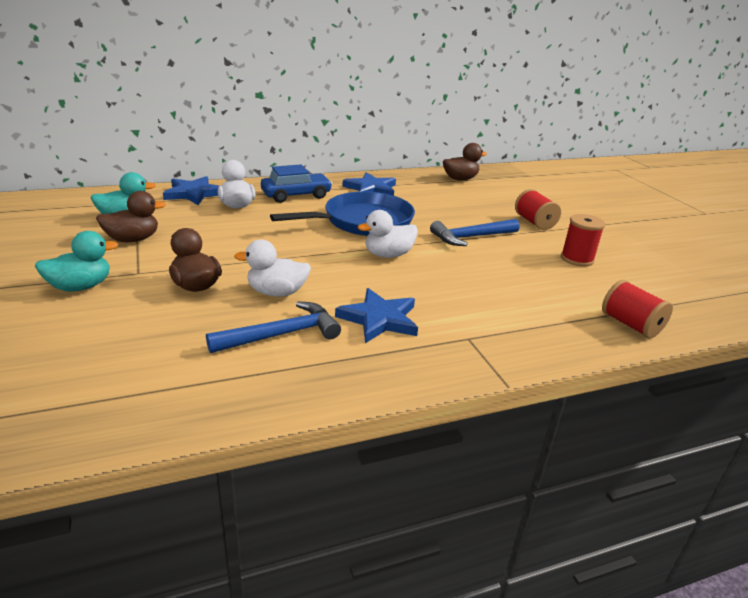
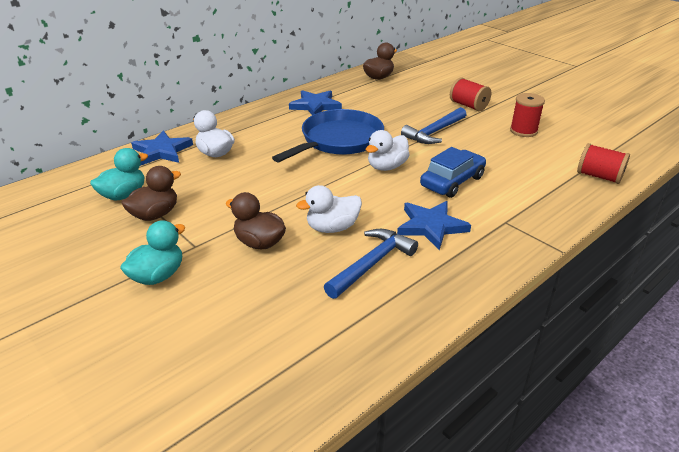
camera: 20 degrees left, 5 degrees up
(296, 195) = (258, 129): blue car -> blue car (452, 182)

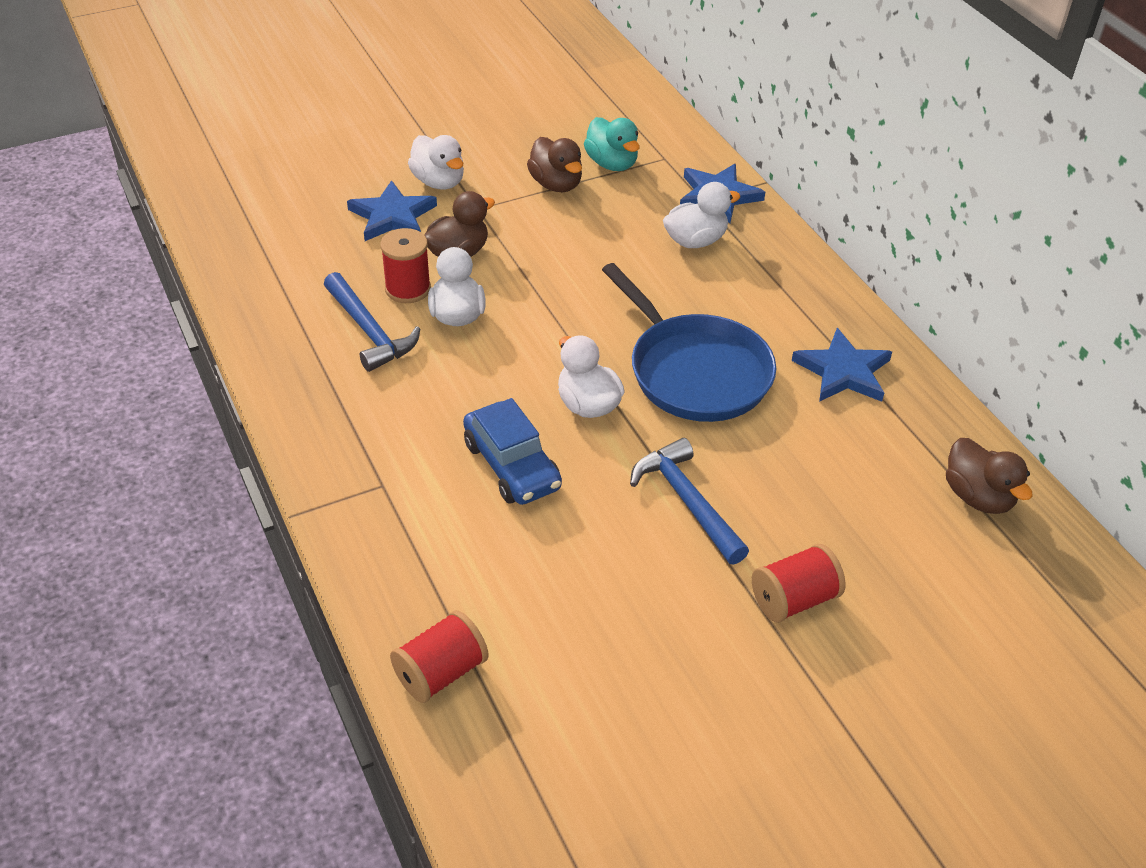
camera: 105 degrees right, 10 degrees up
(158, 276) = (439, 182): turquoise duck -> white duck
(431, 226) = (413, 404): blue star -> blue star (392, 216)
(523, 131) = (650, 643): red spool -> red spool (408, 289)

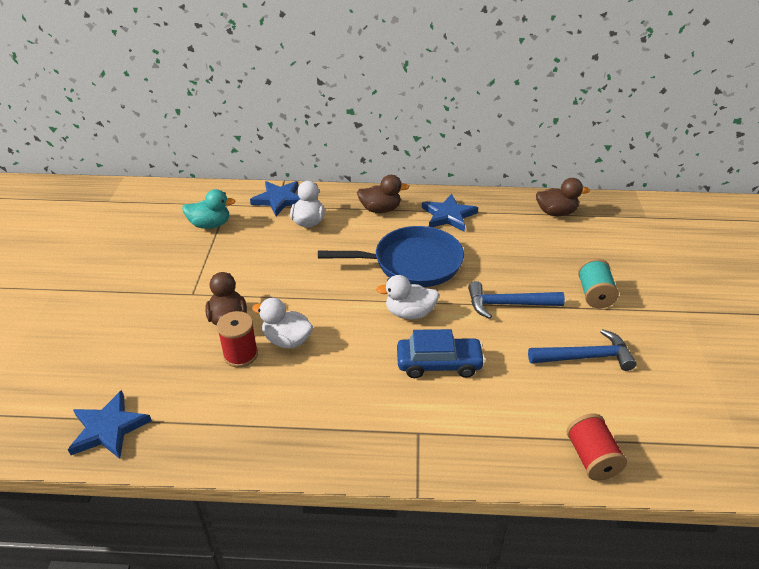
camera: 60 degrees left, 5 degrees down
(370, 332) = (267, 389): blue hammer -> blue hammer (586, 357)
(392, 216) = (158, 336): blue star -> blue star (108, 428)
(439, 182) = (146, 302): white duck -> none
(556, 184) = (205, 253): brown duck -> brown duck (380, 209)
(794, 599) = (594, 294): red spool -> turquoise spool

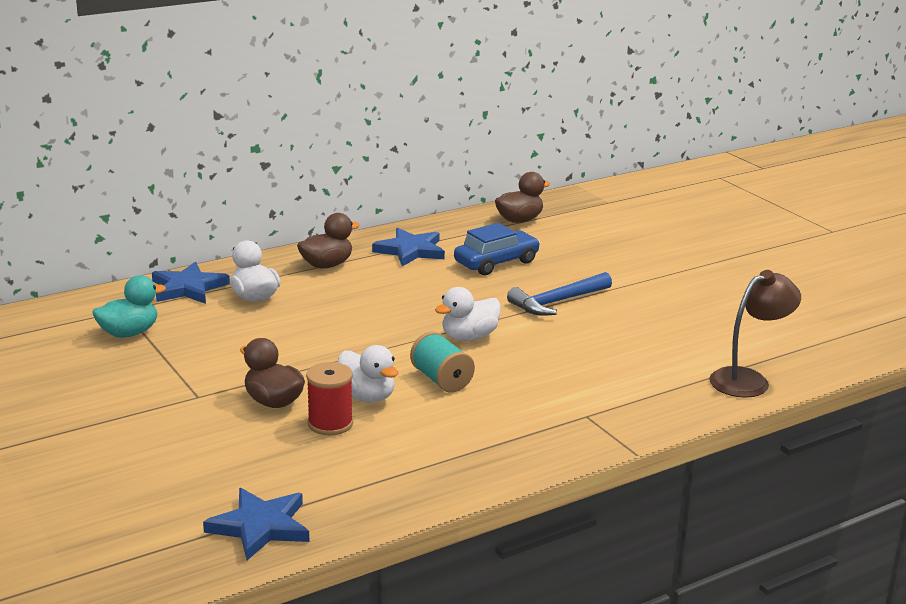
camera: 35 degrees left, 15 degrees down
(287, 340) = (366, 397): white duck -> white duck turned 120 degrees counterclockwise
(412, 263) = (421, 299): blue pan -> none
(439, 364) = (545, 364): blue car -> blue car (496, 262)
(586, 357) = (670, 317): blue hammer -> none
(591, 458) = (748, 380): red spool -> brown lamp
(594, 294) = (627, 272): turquoise spool -> turquoise spool (441, 380)

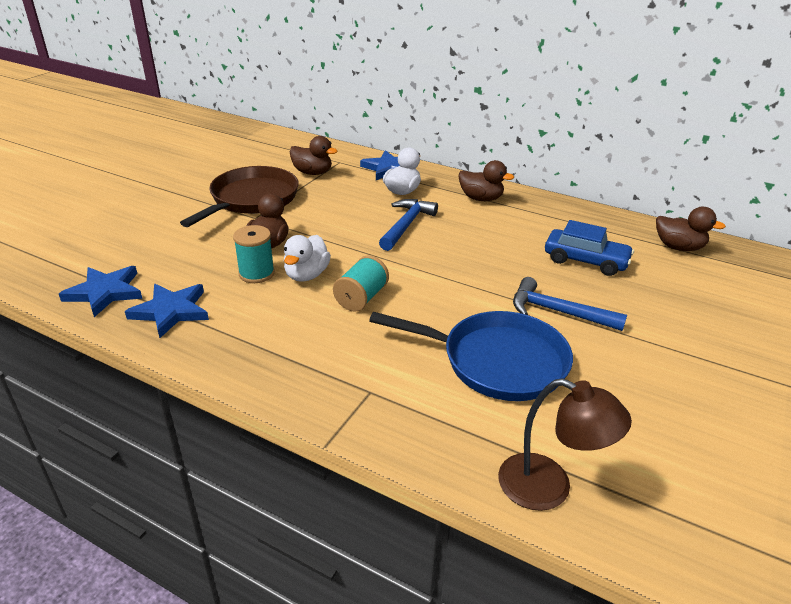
camera: 60 degrees right, 10 degrees up
(129, 333) = (312, 172): turquoise duck -> brown duck
(146, 388) = (251, 199): none -> brown pan
(330, 424) = (256, 273): red spool -> turquoise spool
(331, 318) = (406, 225): none -> blue hammer
(410, 250) = (549, 220): blue star -> blue star (171, 311)
(469, 337) = (443, 288): white duck -> none
(598, 350) = (497, 361): none -> blue pan

